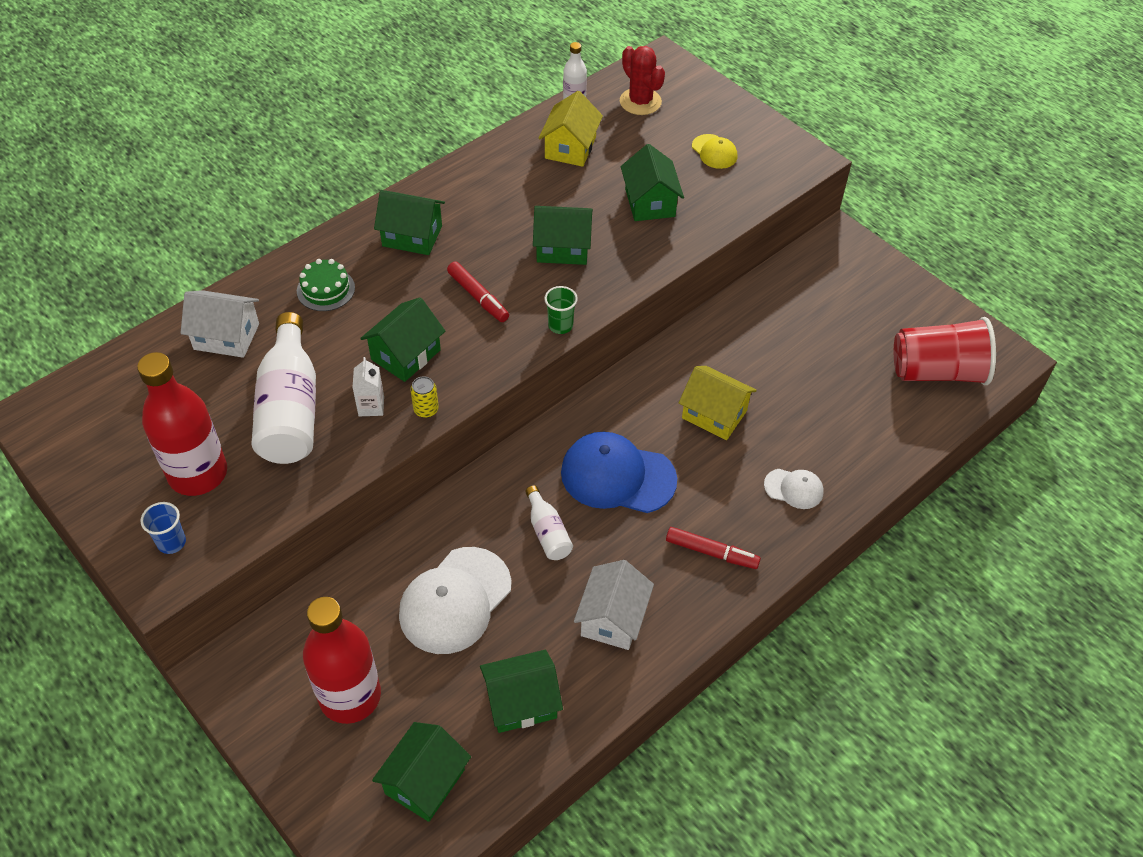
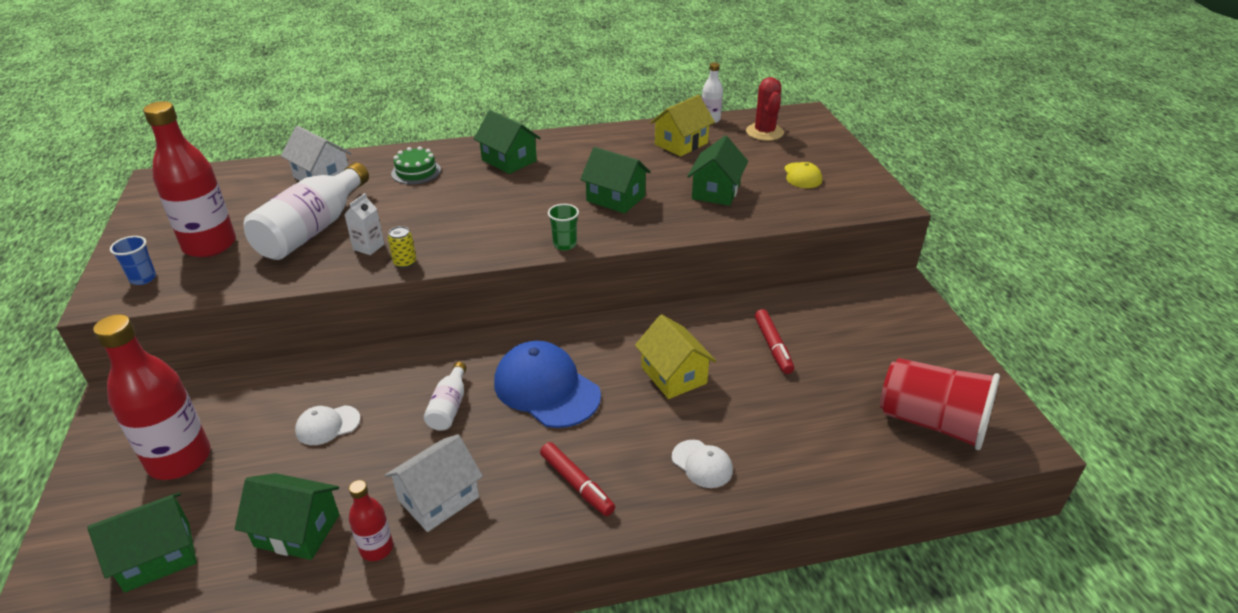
camera: 30 degrees right, 15 degrees down
(406, 355) = (428, 225): green house -> none
(455, 600) = (327, 425): white cap -> white cap, size x0.51
(478, 297) = (519, 208): red marker -> red marker (773, 346)
(600, 683) = (376, 548): none -> red bottle

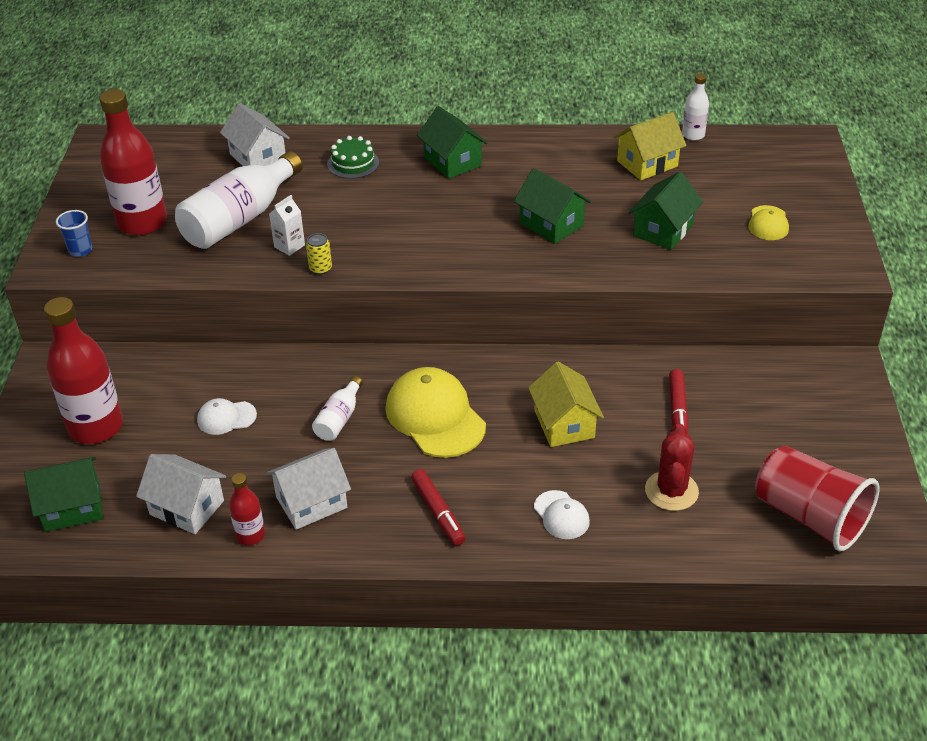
camera: 15 degrees right, 5 degrees up
(297, 530) = (187, 507): green house -> white house
(546, 388) = (435, 416): blue cap -> yellow cap
(564, 244) = (482, 271): green cup -> none
(764, 132) = (749, 160): red cactus -> red cactus (671, 491)

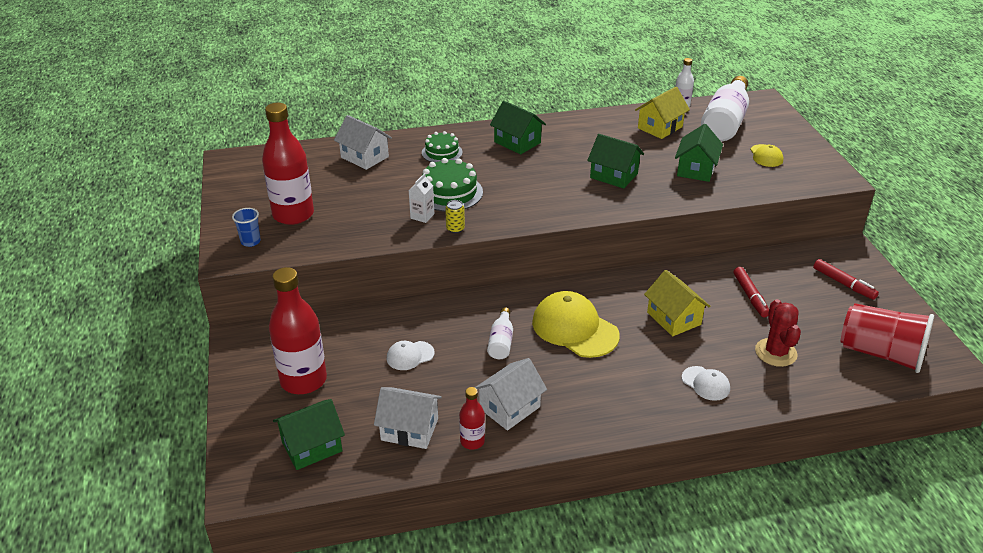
camera: 15 degrees left, 5 degrees down
(240, 219) = (372, 202): white bottle -> white bottle (725, 123)
(336, 219) = (449, 192): none -> green cake
(438, 512) = (612, 397): red marker -> red marker (843, 284)

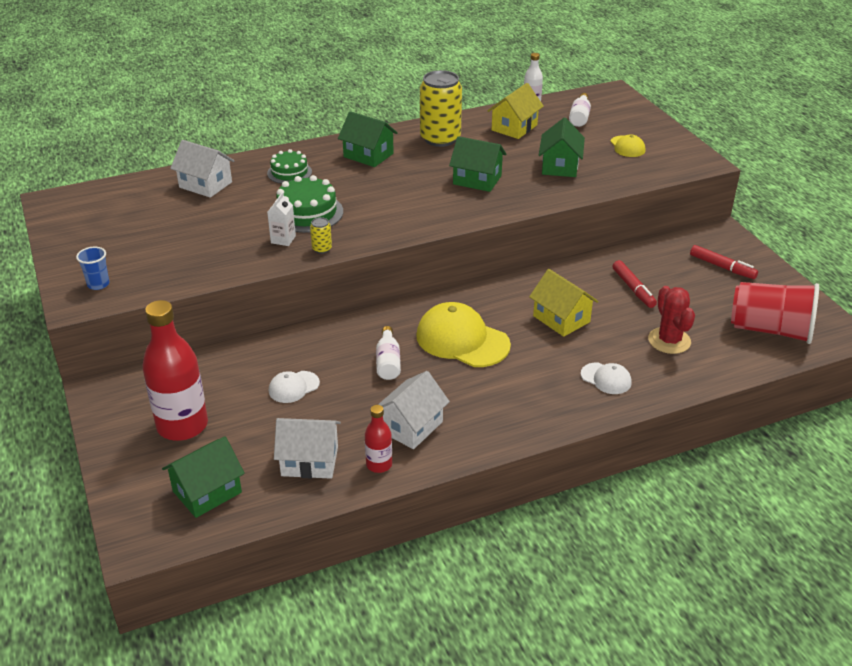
camera: 10 degrees left, 0 degrees up
(293, 215) = (140, 252): red bottle -> none
(587, 132) = (440, 139): none -> yellow can
(725, 123) = (579, 117): white bottle -> white bottle, size x0.49

